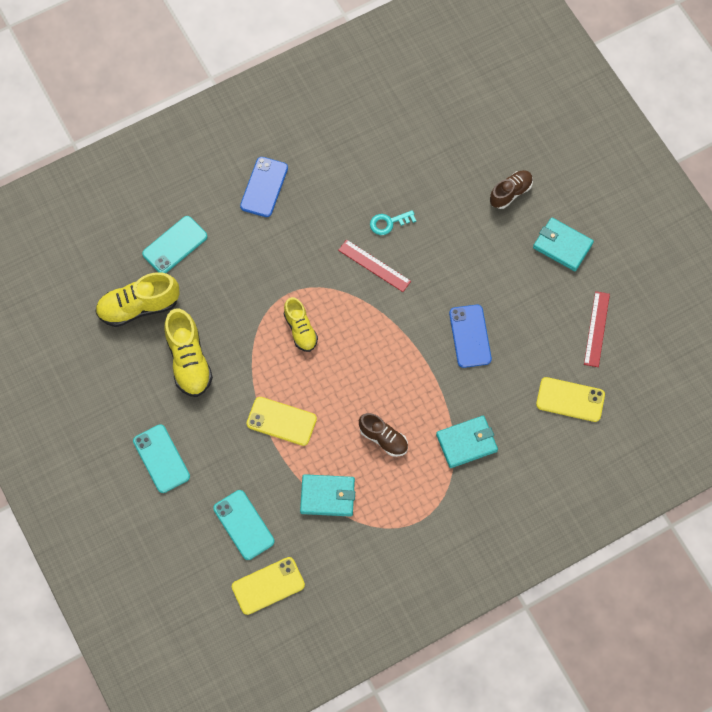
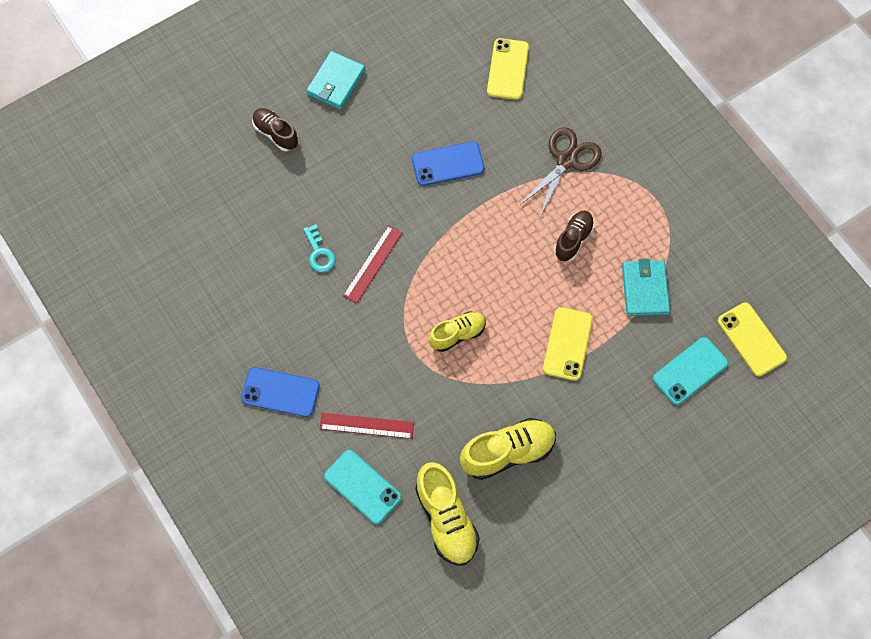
camera: 95 degrees left, 0 degrees up
(161, 459) = (629, 468): turquoise phone -> none
(466, 442) = (566, 160): turquoise wallet -> brown scissors
(596, 329) = (428, 48): red ruler -> red ruler (366, 426)

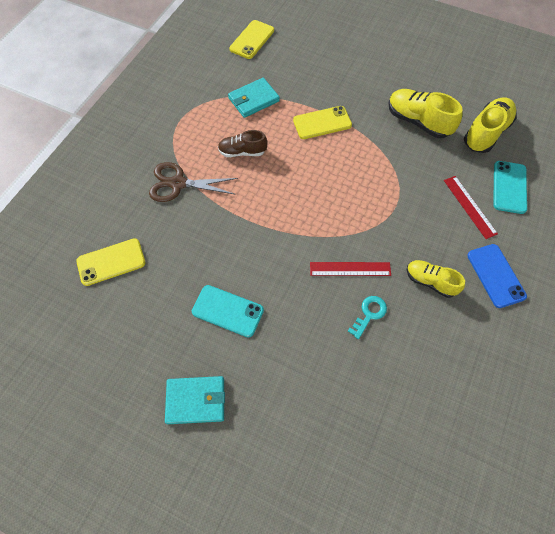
camera: 120 degrees left, 5 degrees down
(276, 134) = (282, 424): brown shoe -> none
(448, 164) = (228, 261): blue phone -> none
(457, 334) = (363, 186): yellow shoe -> yellow shoe (430, 281)
(690, 371) = (294, 58): turquoise phone -> turquoise phone (228, 311)

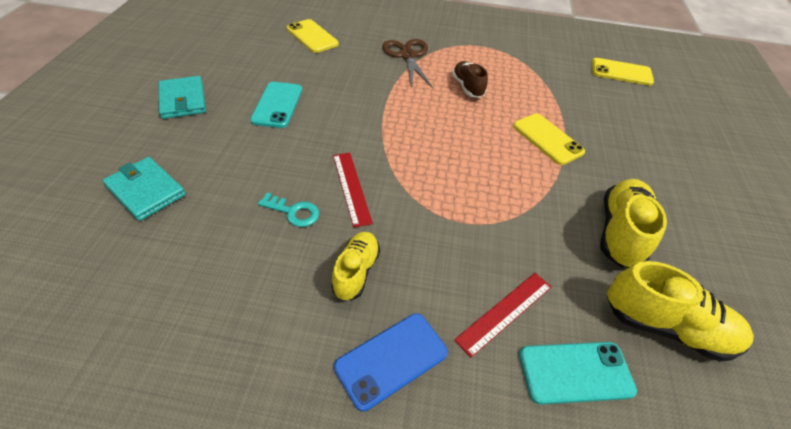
camera: 70 degrees right, 15 degrees down
(253, 100) = (540, 85): turquoise wallet -> turquoise wallet (146, 191)

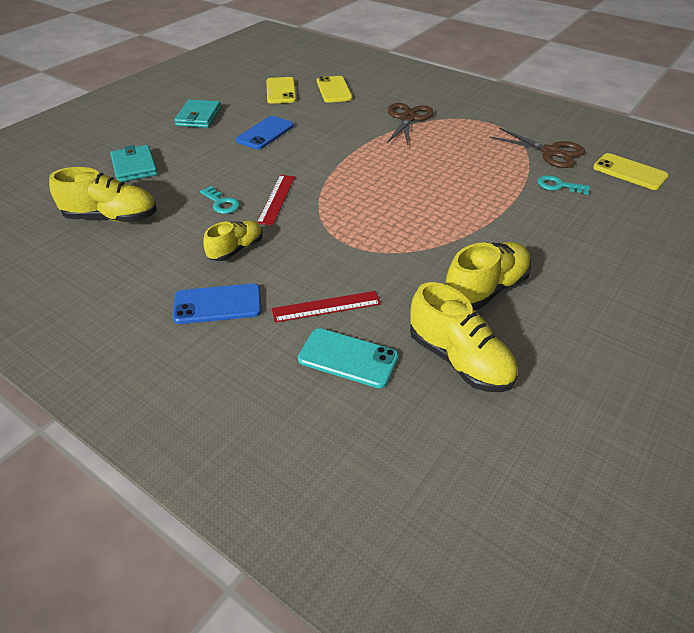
camera: 30 degrees right, 5 degrees down
(166, 278) = (112, 217): none -> yellow shoe
(277, 105) = (265, 133): turquoise phone -> blue phone
(467, 87) = (443, 152): brown shoe -> none
(547, 139) = (484, 207): yellow phone -> yellow phone (281, 91)
(551, 66) = (550, 152): none -> brown scissors
(584, 99) = (558, 186): none -> turquoise key

